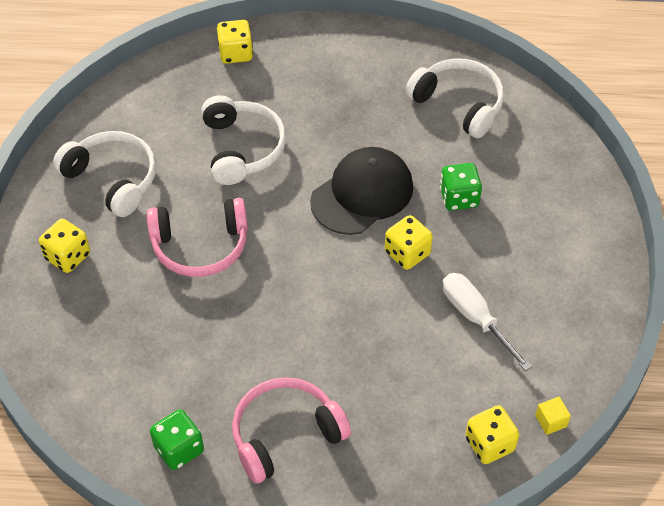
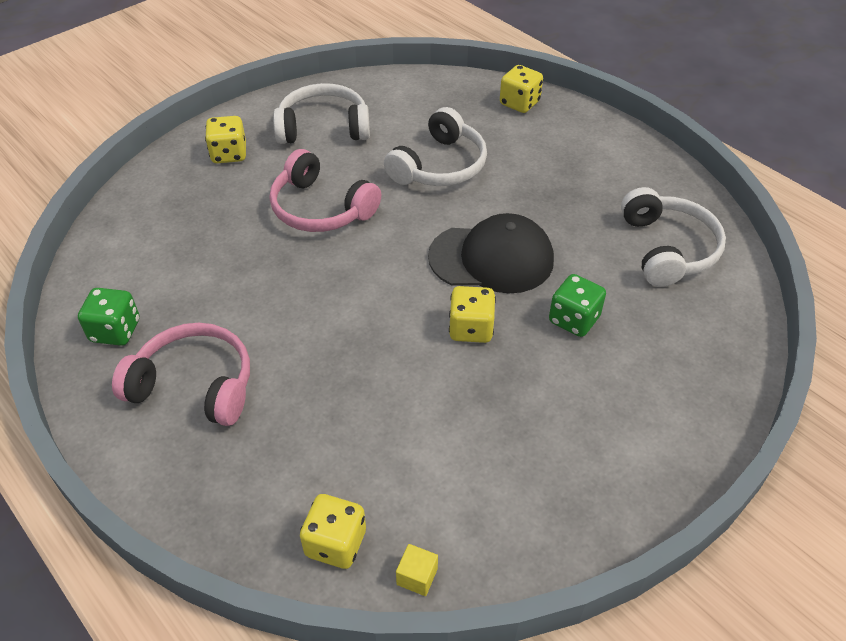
camera: 45 degrees right, 5 degrees down
(113, 179) = (323, 127): white headphones -> white headphones turned 90 degrees counterclockwise
(475, 317) = (463, 425): white screwdriver -> none

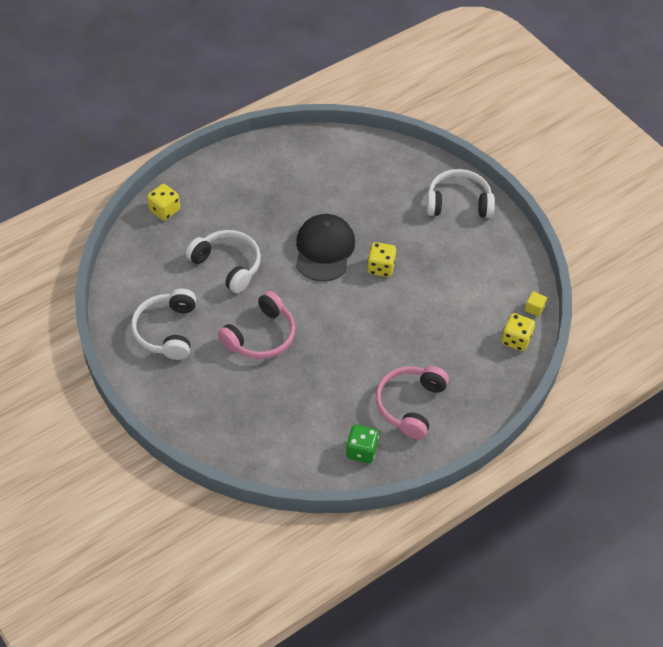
camera: 85 degrees left, 5 degrees up
(229, 154) = (187, 392): yellow dice -> none
(574, 319) = (379, 219): green dice -> none
(667, 249) = (328, 165): white headphones -> white headphones (458, 202)

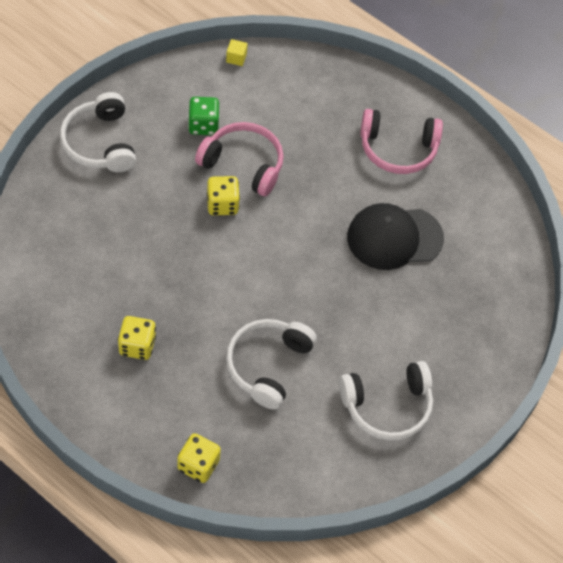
camera: 110 degrees left, 5 degrees up
(261, 336) = (360, 305): pink headphones -> pink headphones (243, 164)
(324, 249) = (212, 266): black cap -> black cap (394, 238)
(361, 451) = (468, 182): green dice -> green dice (203, 125)
(516, 340) = (283, 70): yellow dice -> yellow dice (137, 345)

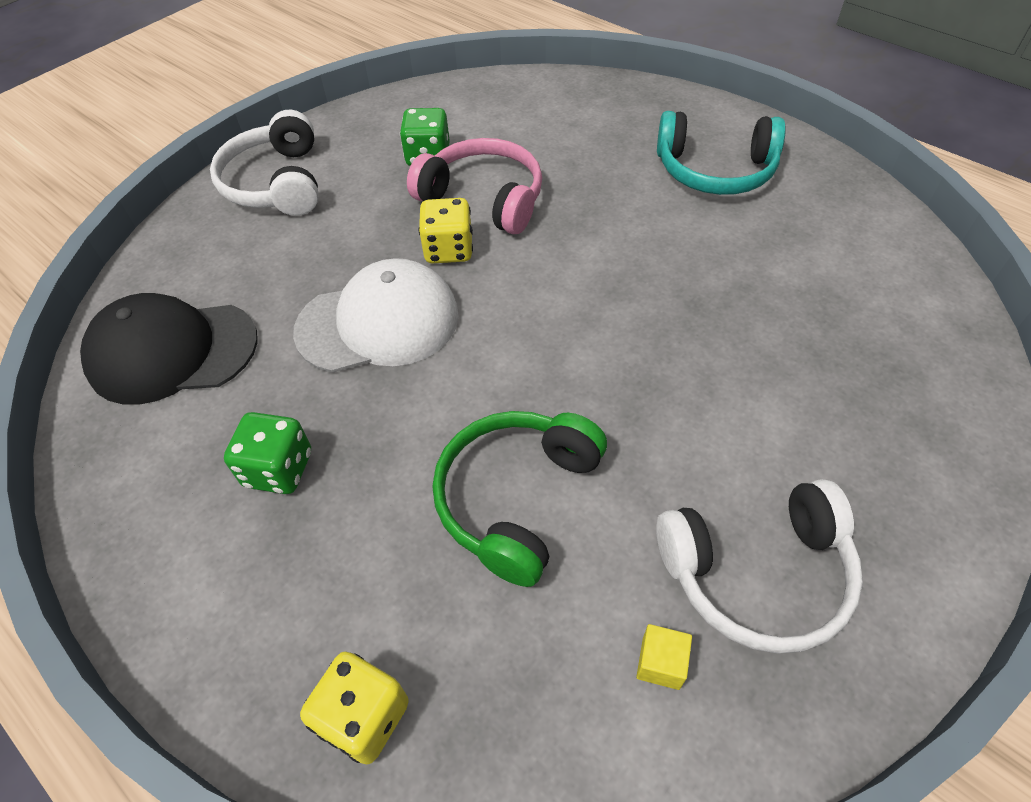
camera: 10 degrees right, 5 degrees down
(137, 345) = (279, 469): yellow dice -> green dice
(182, 256) = (378, 323): none -> white cap
(236, 58) = (479, 85): yellow cube -> yellow cube (660, 663)
(267, 365) = (516, 498): white headphones -> green headphones
(394, 238) = (727, 283): black cap -> black cap (172, 352)
(398, 149) = (715, 171): pink headphones -> turquoise headphones

